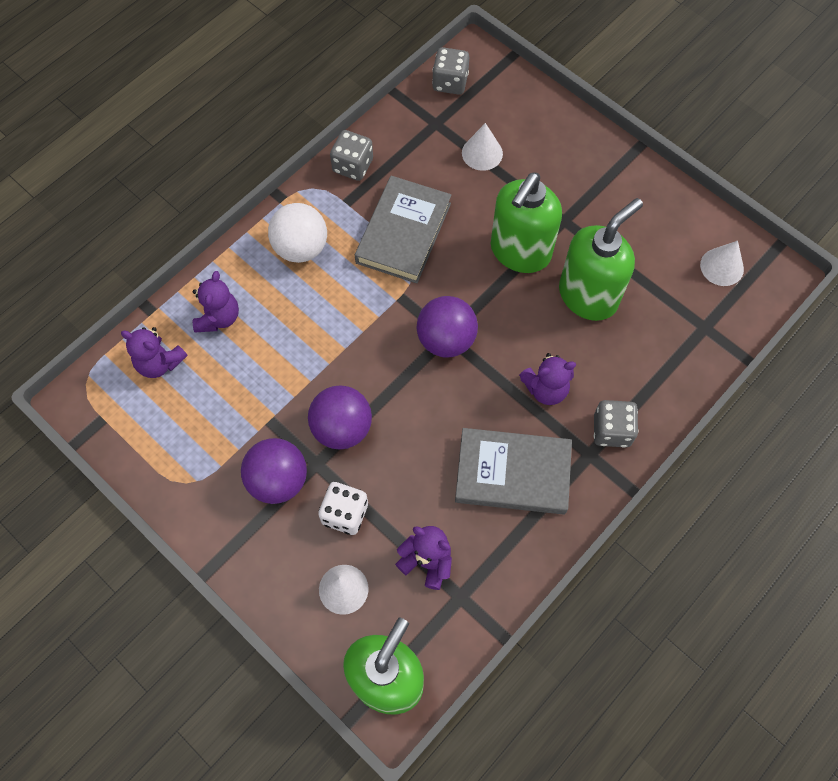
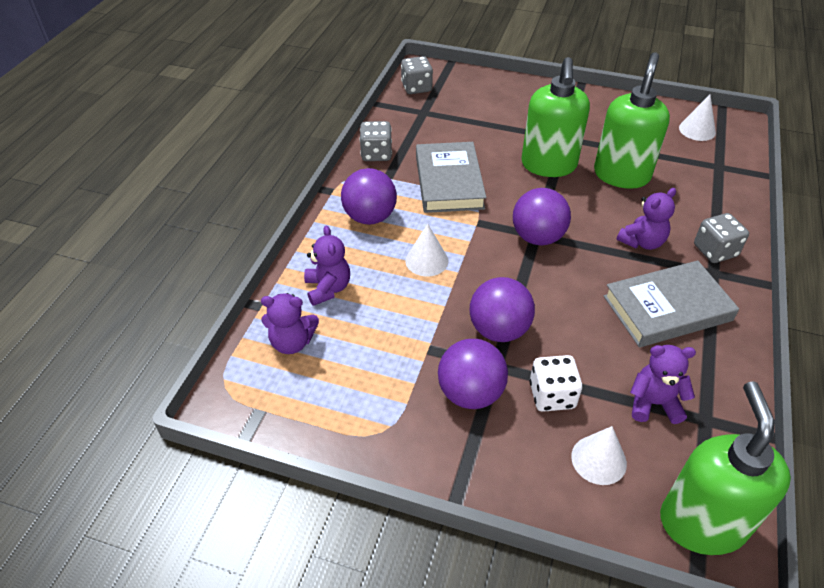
camera: 25 degrees left, 20 degrees down
(301, 248) = (370, 217): white ball -> purple ball
(482, 153) = (472, 118): white cone -> white cone (426, 260)

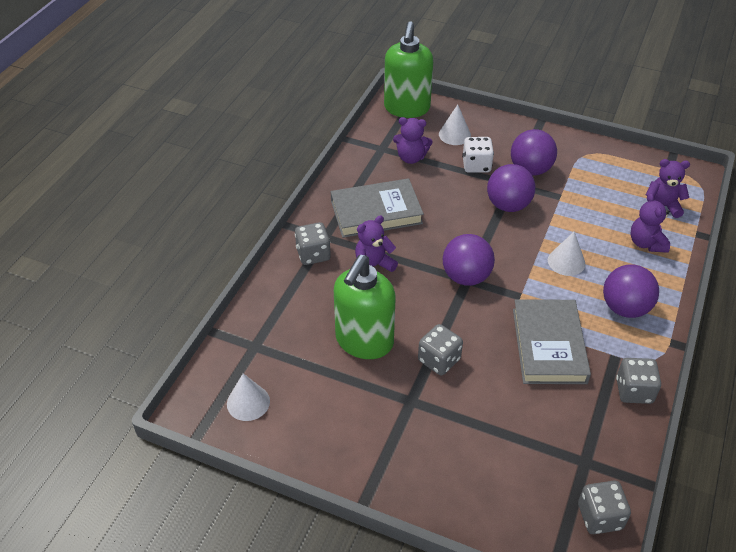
camera: 175 degrees left, 0 degrees up
(548, 165) = (439, 360): green soap dispenser -> grey dice

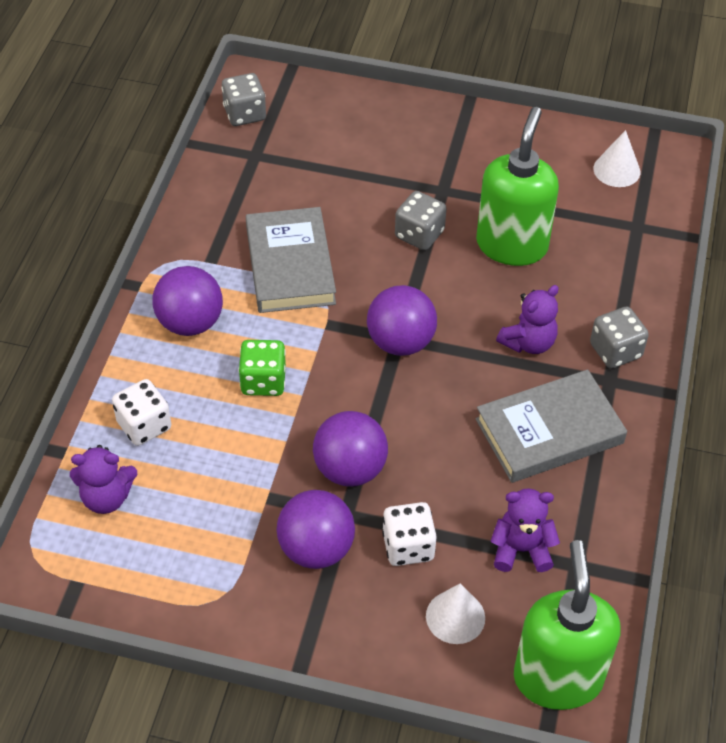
camera: 170 degrees right, 5 degrees up
(566, 262) = (263, 381): white cone -> green dice
(634, 391) = (194, 226): grey dice -> none
(646, 243) = (144, 425): purple teddy bear -> white dice

